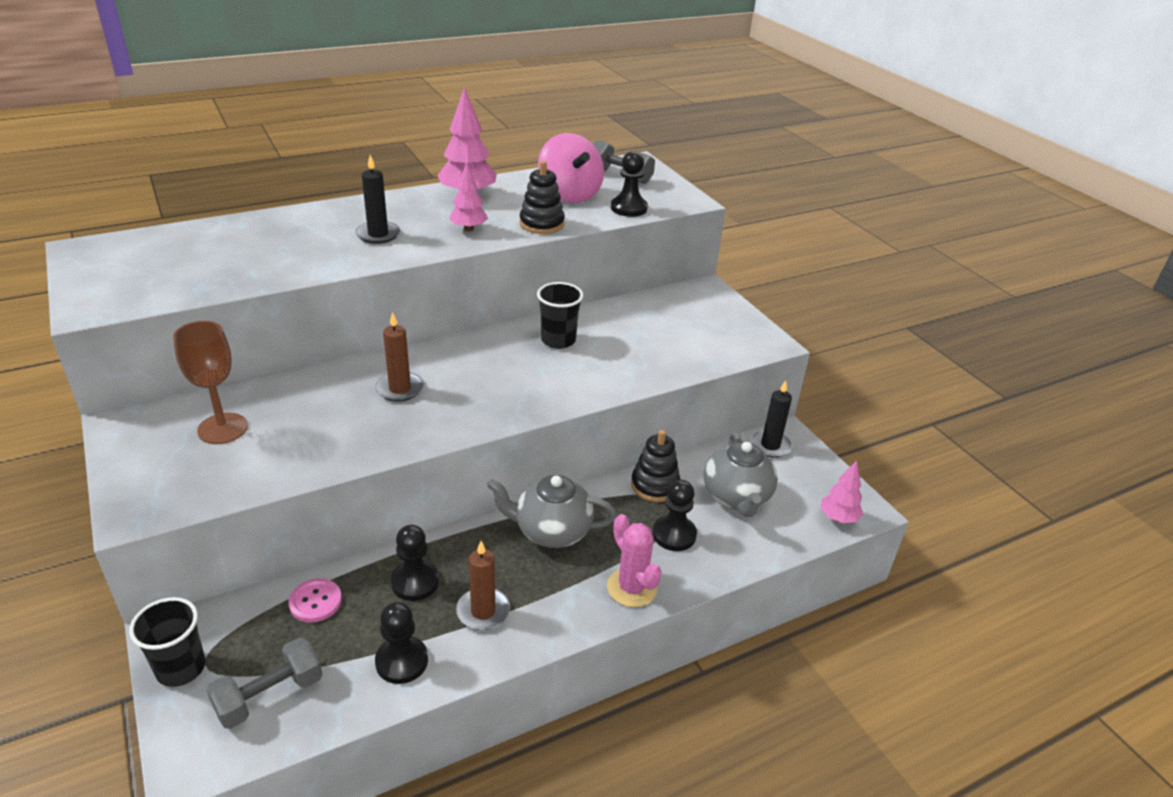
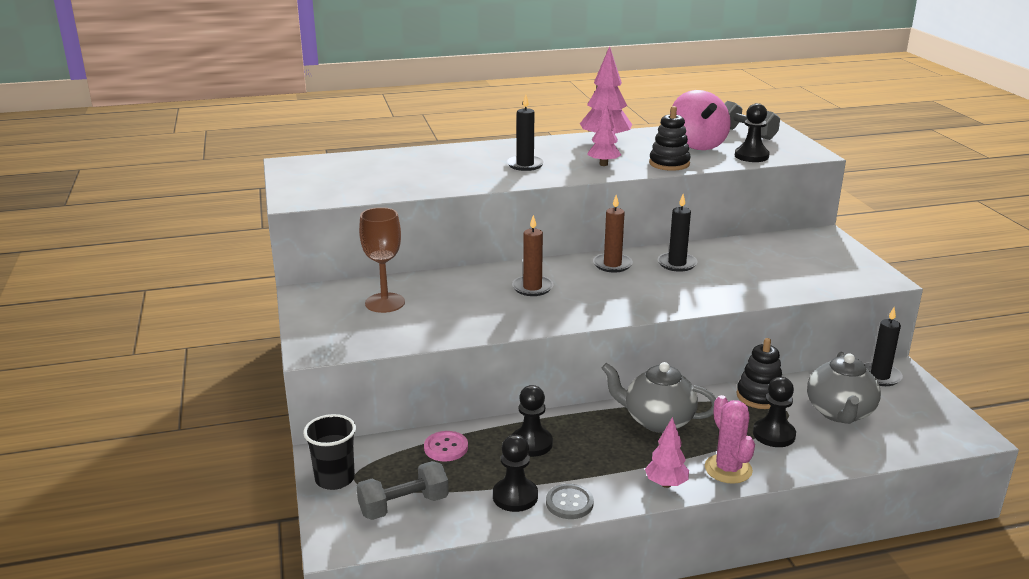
camera: 15 degrees right, 10 degrees down
(464, 661) = (569, 503): none -> grey button
(483, 611) = (589, 470): brown candle -> brown candle (612, 264)
(558, 340) = (677, 264): black cup -> black candle
(838, 518) = (943, 438): pink tree -> pink tree (666, 484)

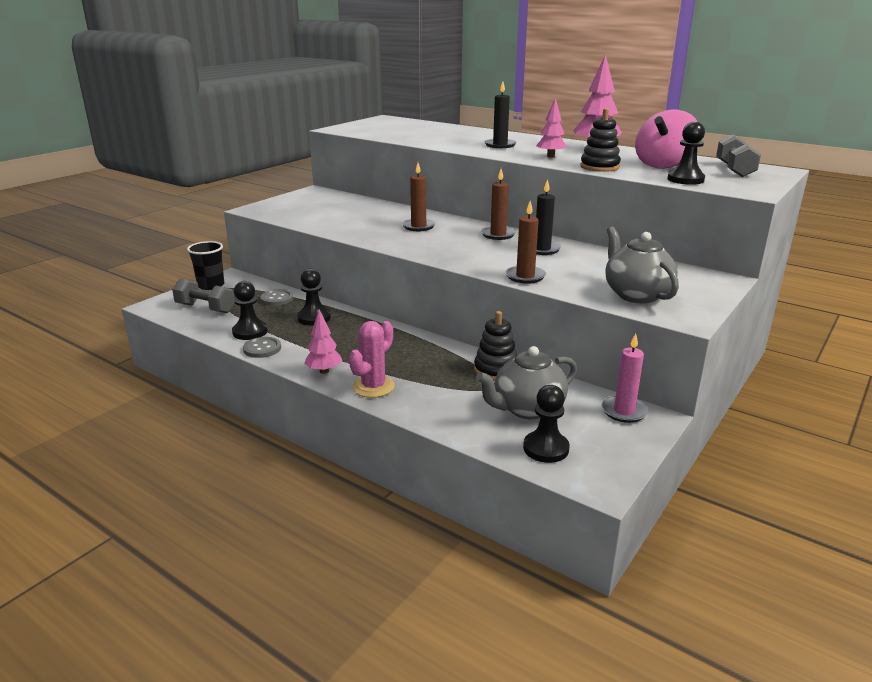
camera: 50 degrees right, 0 degrees up
(385, 303) = (332, 205): brown goblet -> none
(446, 447) = (277, 299): pink button -> grey button
(657, 420) = (400, 345): grey teapot -> grey teapot (636, 294)
(732, 296) = (525, 276): none -> brown candle
(774, 434) = (448, 390): black pawn -> black pawn (546, 448)
(879, 376) = (624, 411): black candle -> pink candle

